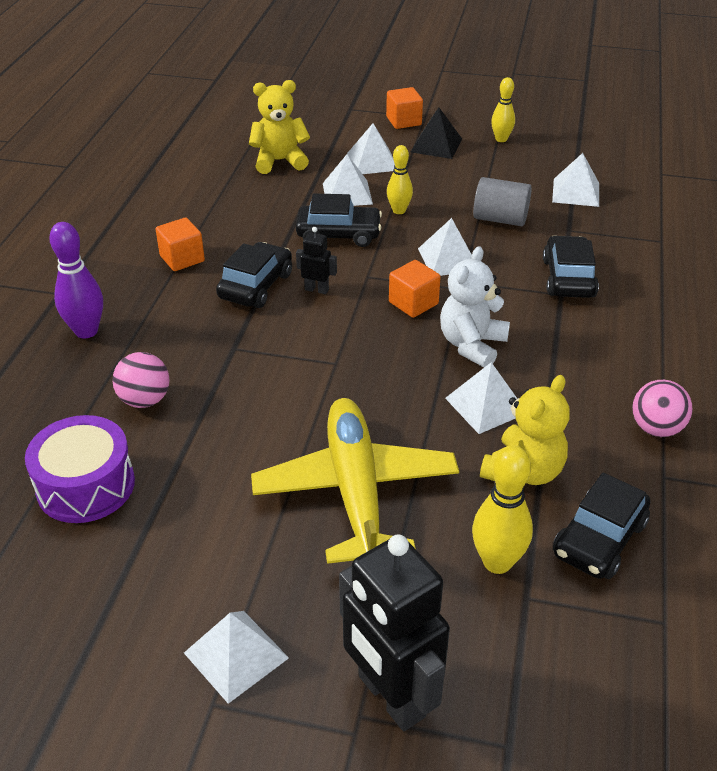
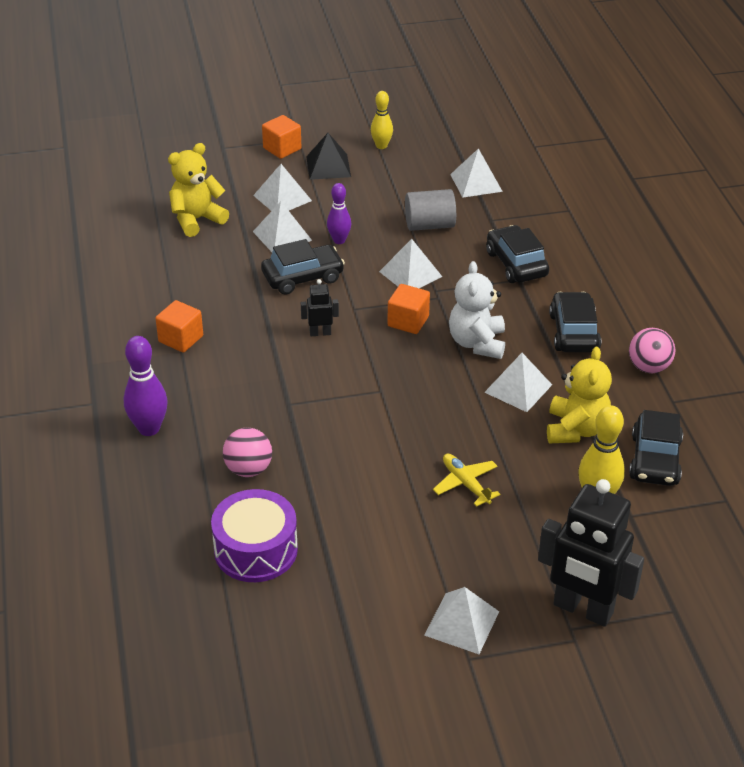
camera: 25 degrees left, 0 degrees up
(256, 286) = (266, 344): black car -> black car (574, 332)
(355, 491) = (465, 484): yellow plane -> yellow plane, size x0.43
(399, 210) = (339, 240): yellow bowling pin -> purple bowling pin

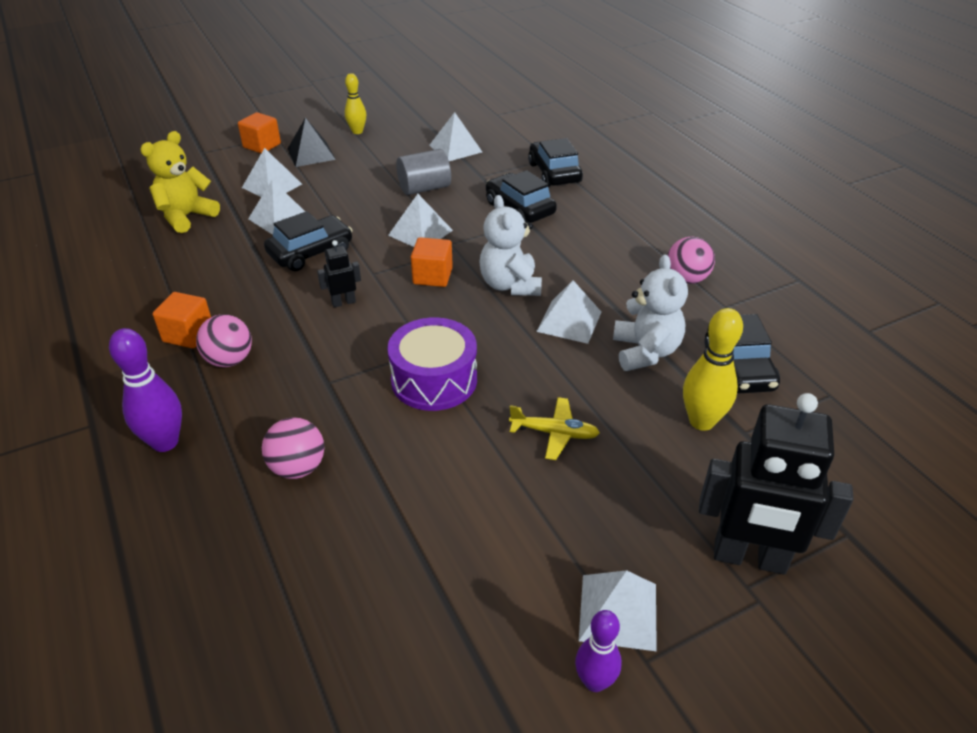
camera: 15 degrees left, 0 degrees up
(211, 369) = (229, 360): none -> pink ball
(256, 550) = (330, 571): purple drum -> purple drum (434, 380)
(339, 240) = (339, 214): purple bowling pin -> purple bowling pin (594, 681)
(465, 484) = (554, 433): yellow plane -> yellow plane turned 150 degrees clockwise
(574, 332) = (600, 259): black car -> black car (554, 173)
(576, 429) = (645, 352): yellow teddy bear -> white teddy bear

